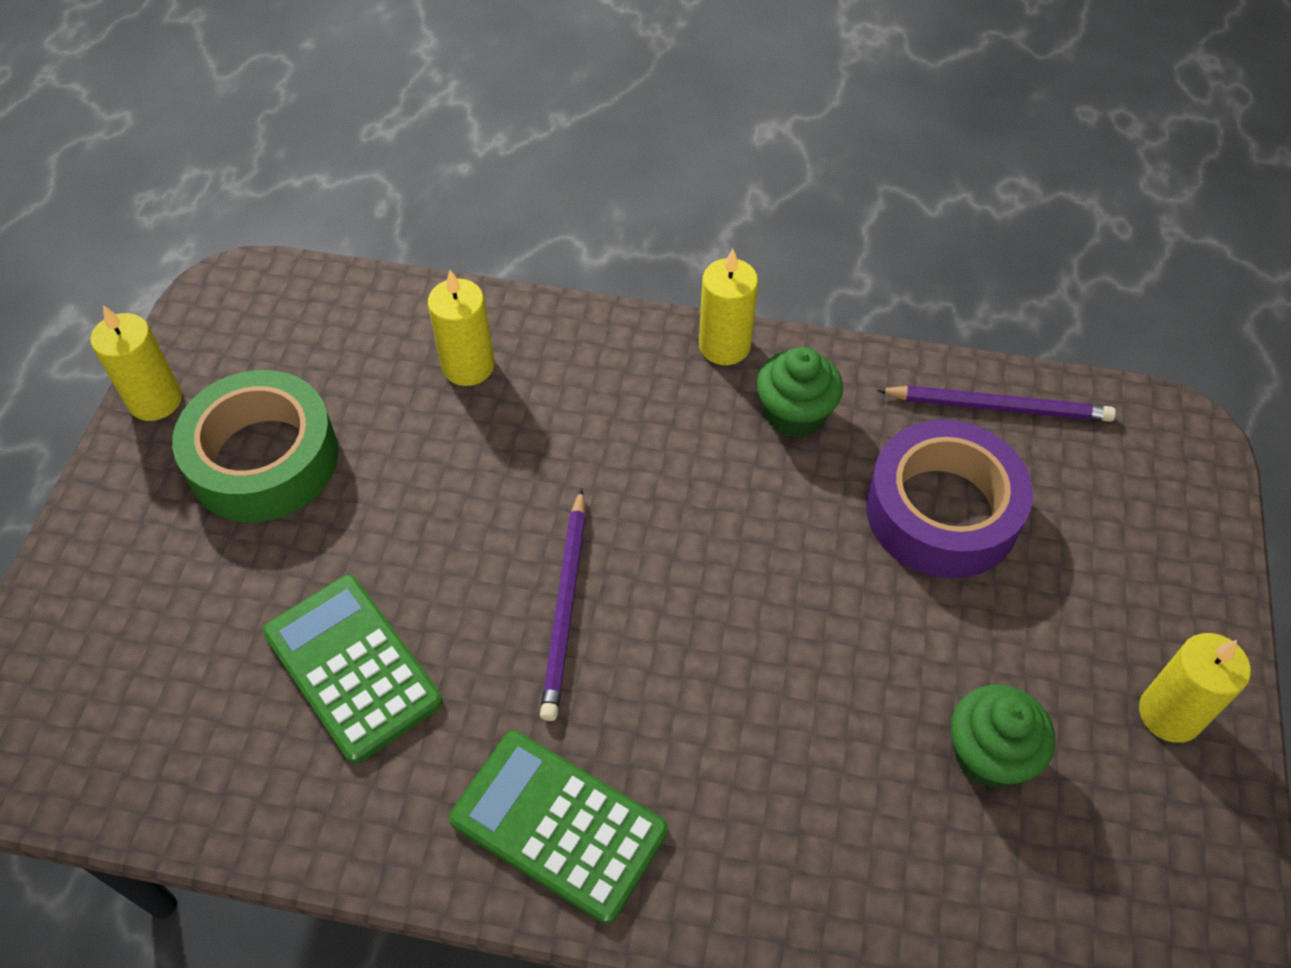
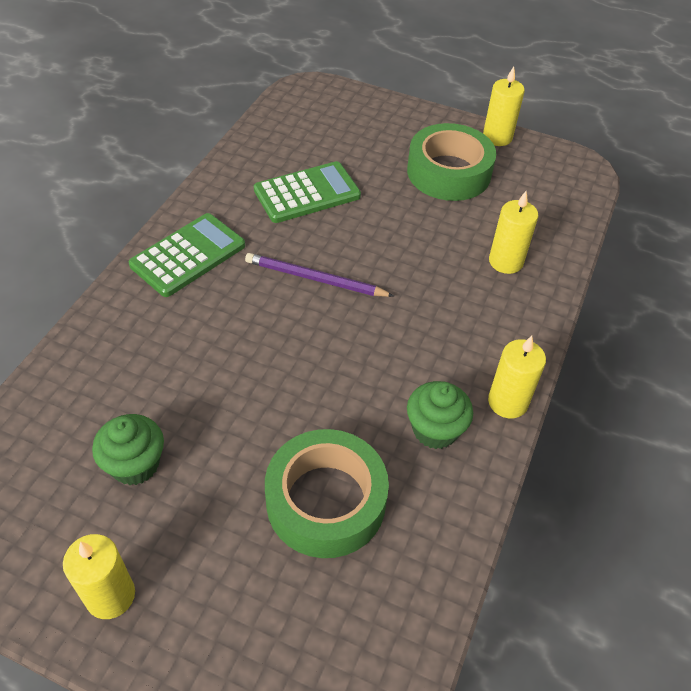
camera: 100 degrees right, 5 degrees down
(942, 511) = (326, 501): purple tape -> green tape
(997, 407) = (417, 580): purple pencil -> none

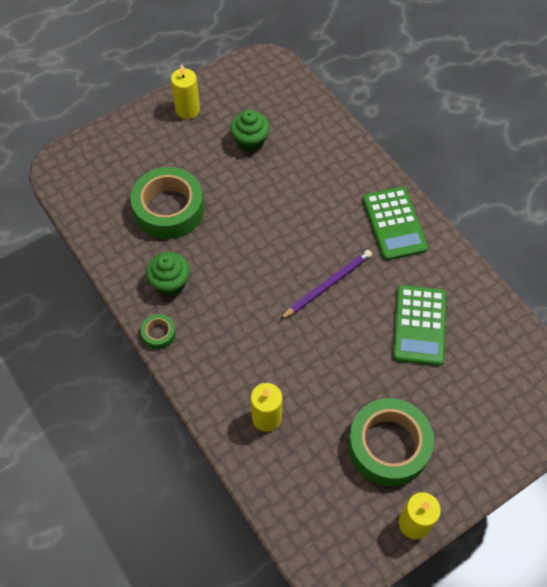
camera: 125 degrees right, 10 degrees up
(507, 402) = (159, 334): yellow candle -> green tape

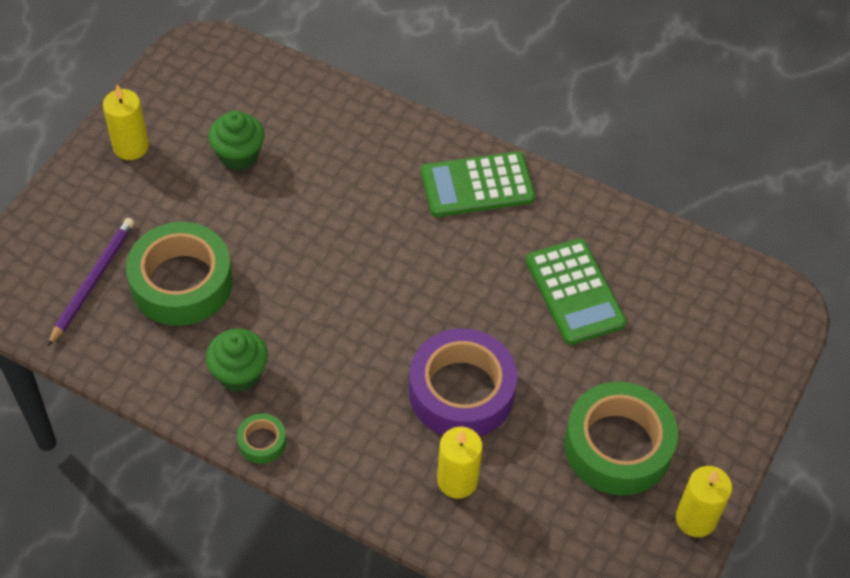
camera: 30 degrees left, 5 degrees down
(303, 359) = (461, 392): none -> purple tape
(327, 285) = (439, 292): purple pencil -> purple pencil (92, 281)
(394, 224) = (477, 185): green calculator -> green calculator turned 120 degrees clockwise

